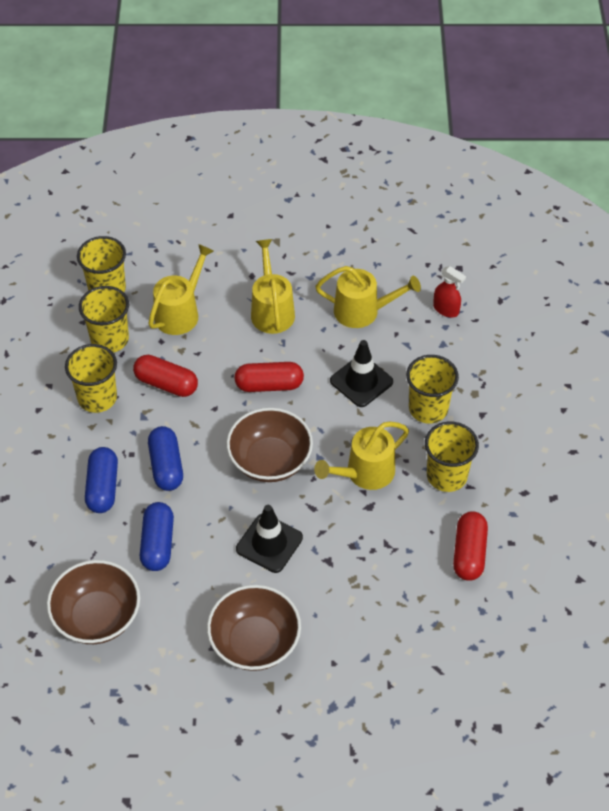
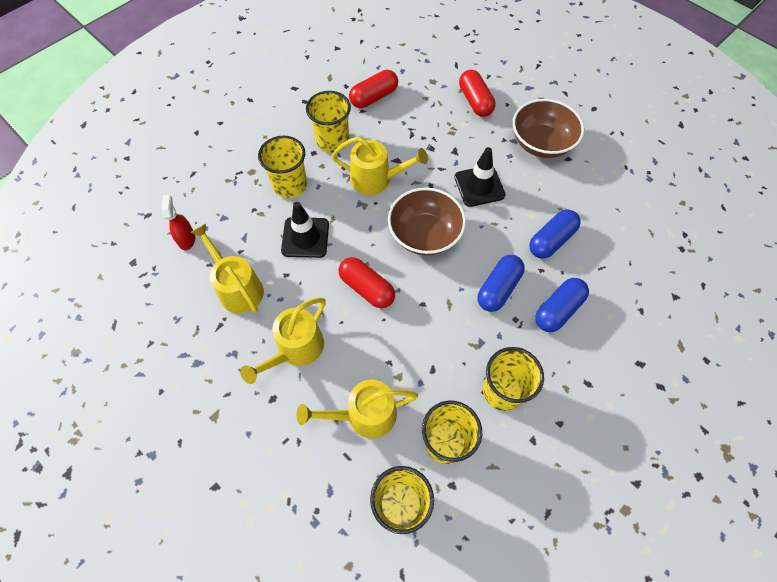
camera: 135 degrees left, 10 degrees up
(97, 616) = (628, 226): brown bowl -> none
(166, 384) = (438, 355): red capsule -> red capsule (475, 101)

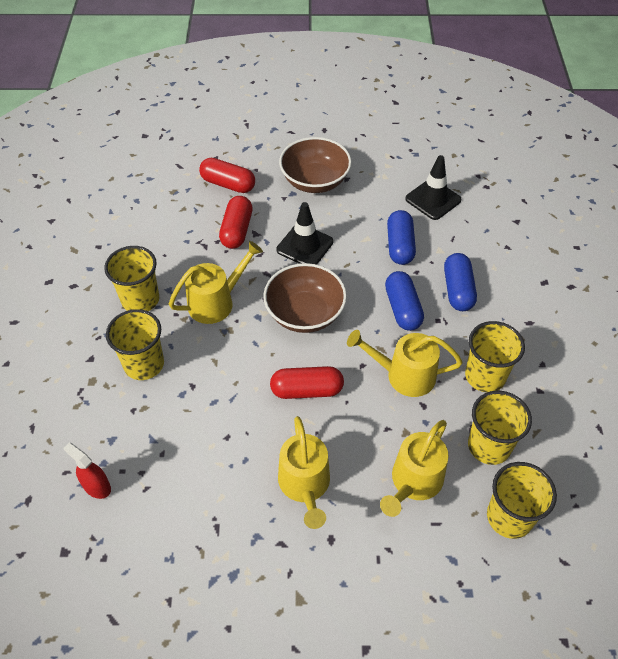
camera: 45 degrees left, 10 degrees down
(237, 288) = (196, 484): yellow watering can -> yellow watering can (404, 375)
(305, 237) = (209, 394): black traffic cone -> black traffic cone (433, 199)
(374, 97) = (136, 238): red capsule -> red capsule (237, 230)

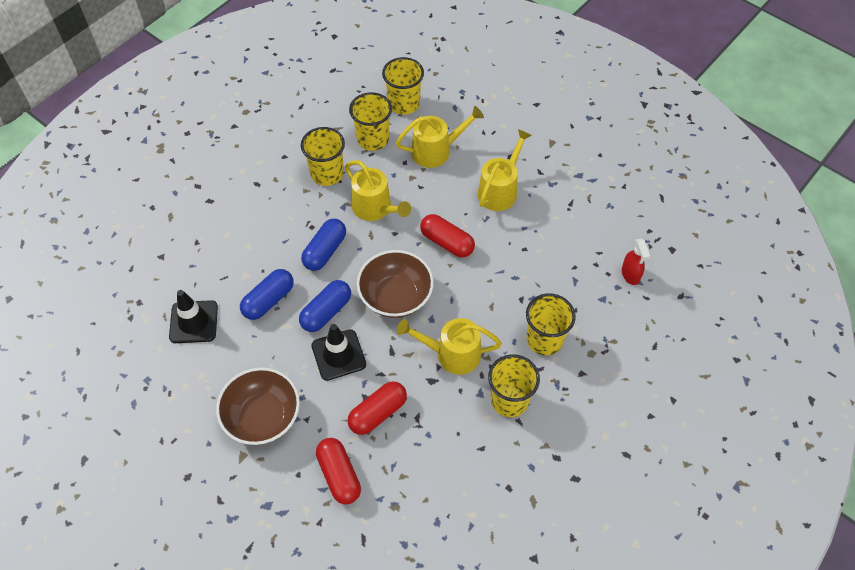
camera: 140 degrees left, 5 degrees up
(458, 290) = (272, 237): blue capsule -> blue capsule (326, 312)

